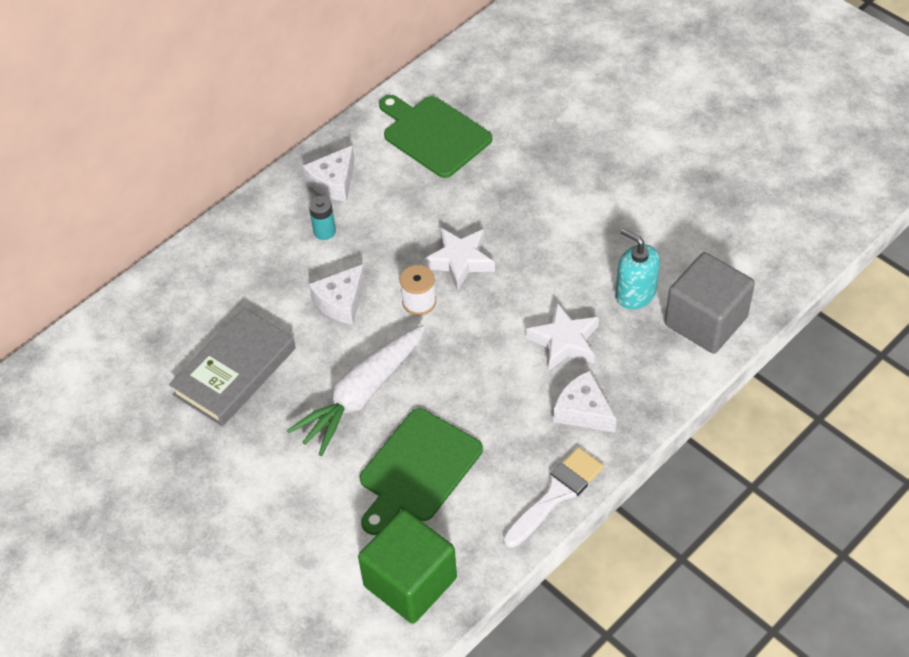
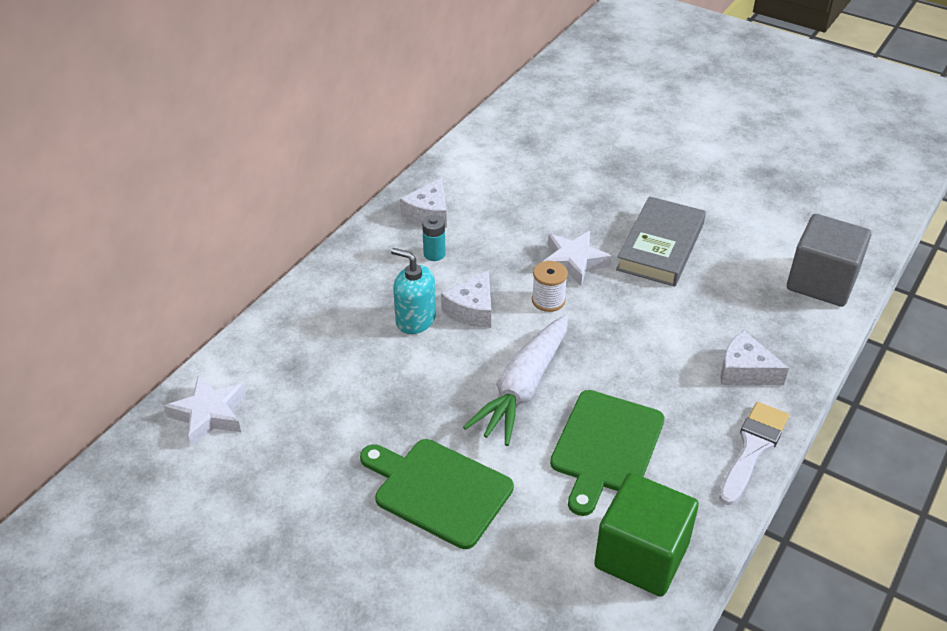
camera: 15 degrees left, 10 degrees down
(234, 371) = (385, 384): grey book -> grey book (660, 246)
(433, 135) = (508, 167): green cutting board -> green cutting board (438, 490)
(564, 341) = (700, 315): white star -> white star (209, 415)
(635, 293) = (747, 268): turquoise soap dispenser -> turquoise soap dispenser (415, 320)

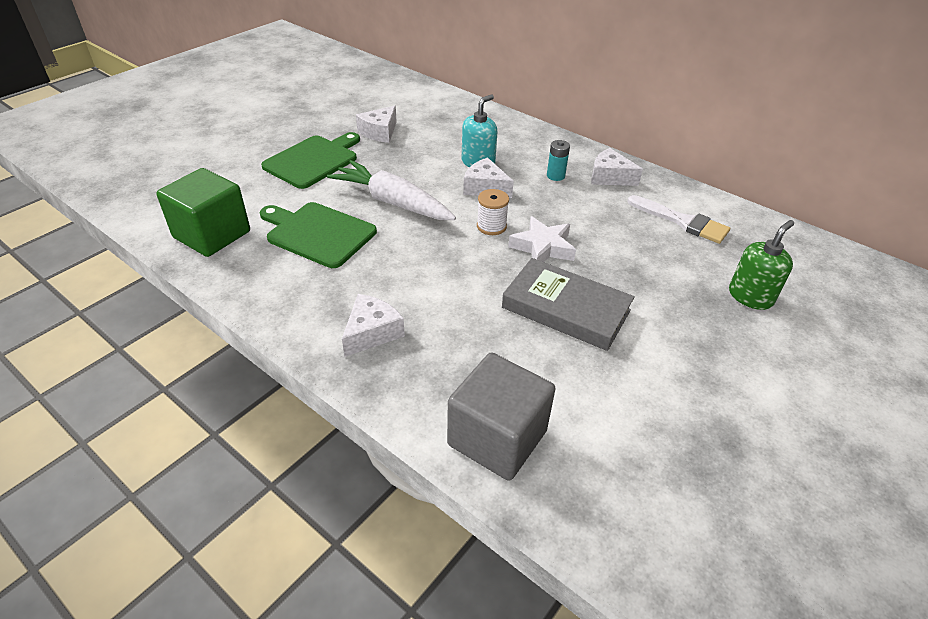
camera: 95 degrees right, 0 degrees up
(209, 415) = (408, 92): white star -> none
(346, 429) = (379, 132): none -> white cheese
(603, 145) = (750, 296): none -> green soap dispenser
(753, 448) = (278, 315): white brush -> white brush (682, 221)

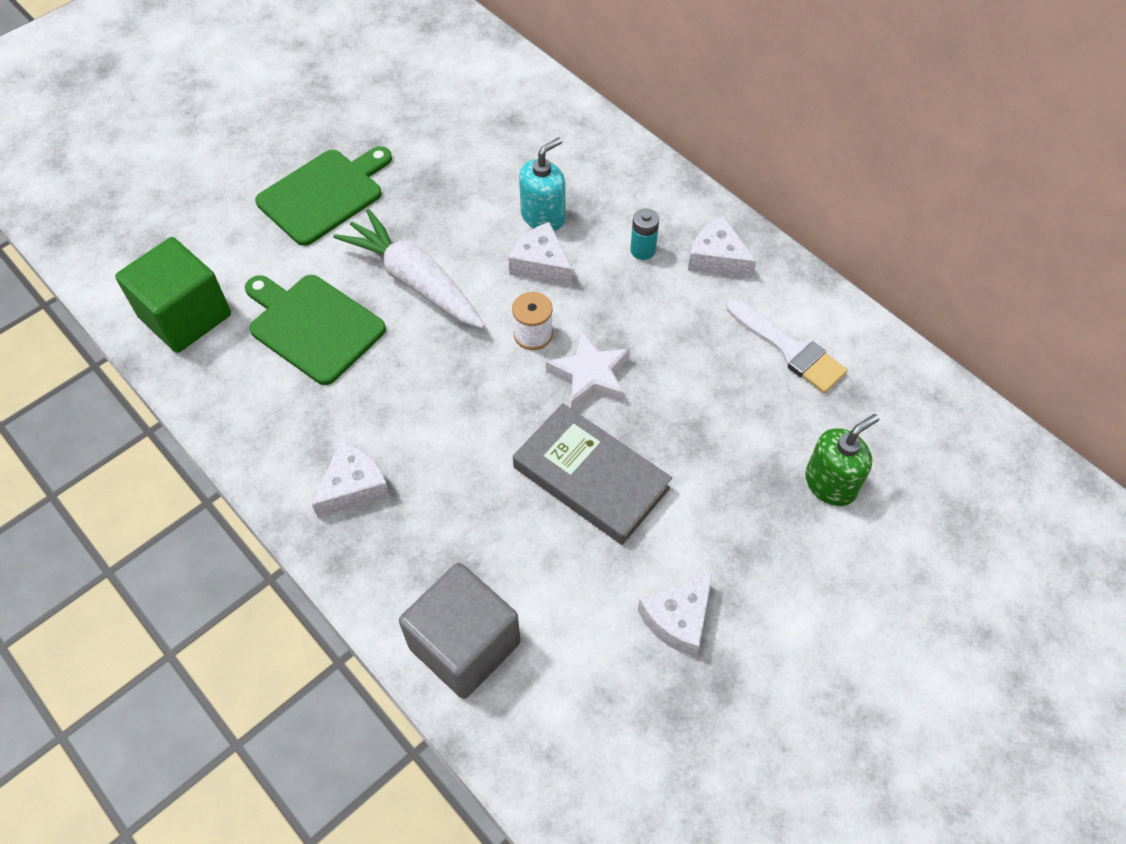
camera: 10 degrees right, 15 degrees up
(379, 132) = (421, 145): white cheese -> white cheese (678, 619)

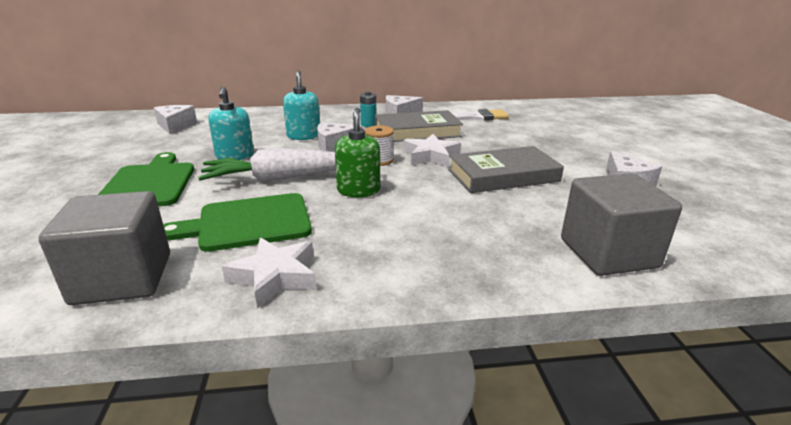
camera: 55 degrees left, 30 degrees down
(185, 316) = (123, 278): green cube -> grey cube
(249, 407) = (275, 277): none -> white star
(354, 487) = (420, 253): white cheese -> white cheese (175, 125)
(435, 202) = (235, 156): none -> turquoise soap dispenser
(663, 317) = (417, 132): none -> grey book
(830, 483) = (562, 131): green soap dispenser -> green soap dispenser (358, 190)

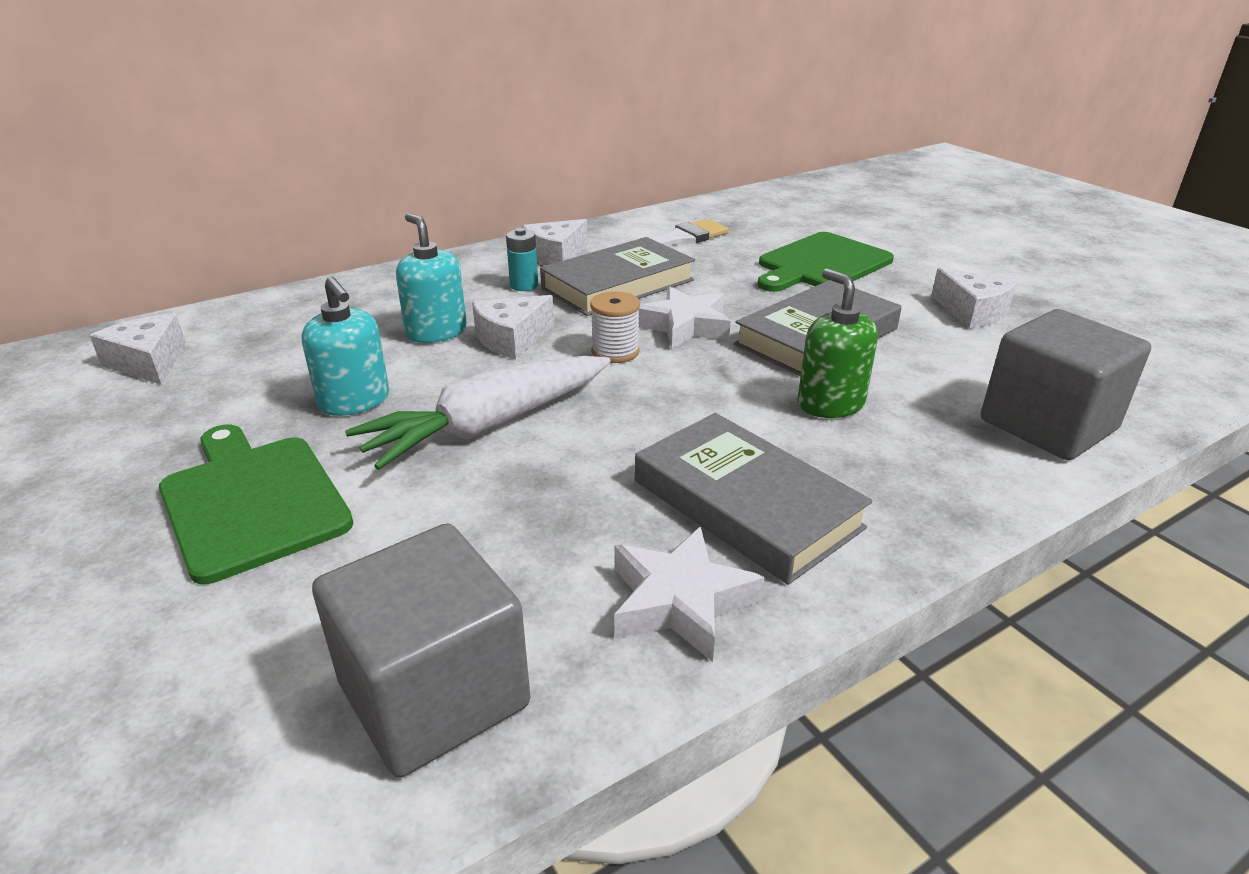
camera: 25 degrees left, 5 degrees up
(248, 223) = (531, 523): green cutting board -> green cutting board (821, 264)
(358, 190) = (641, 415): green soap dispenser -> green soap dispenser (830, 403)
(364, 243) = (746, 504): none -> grey book

